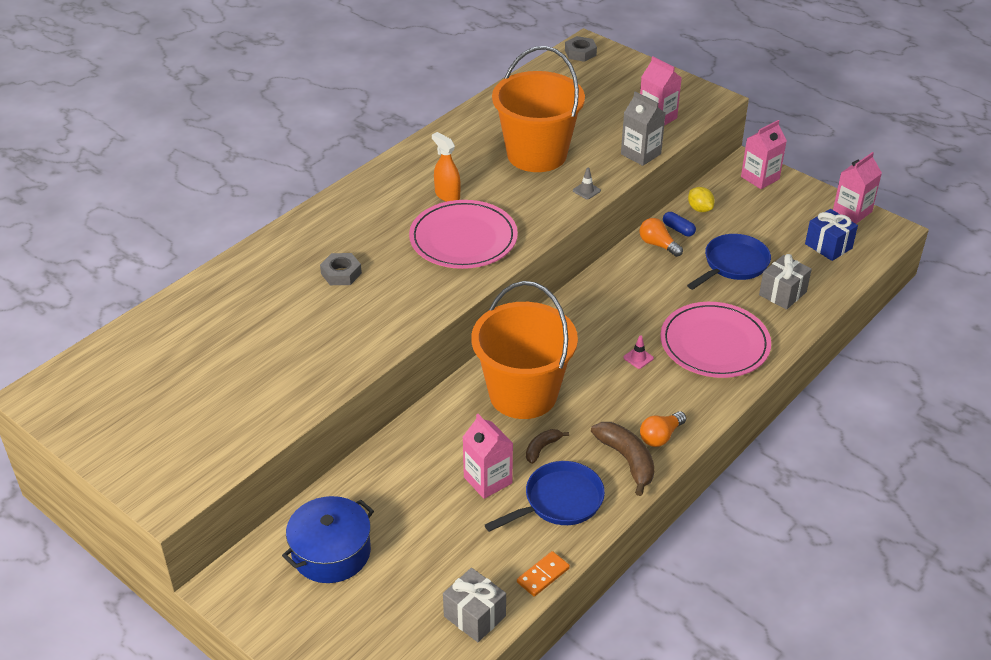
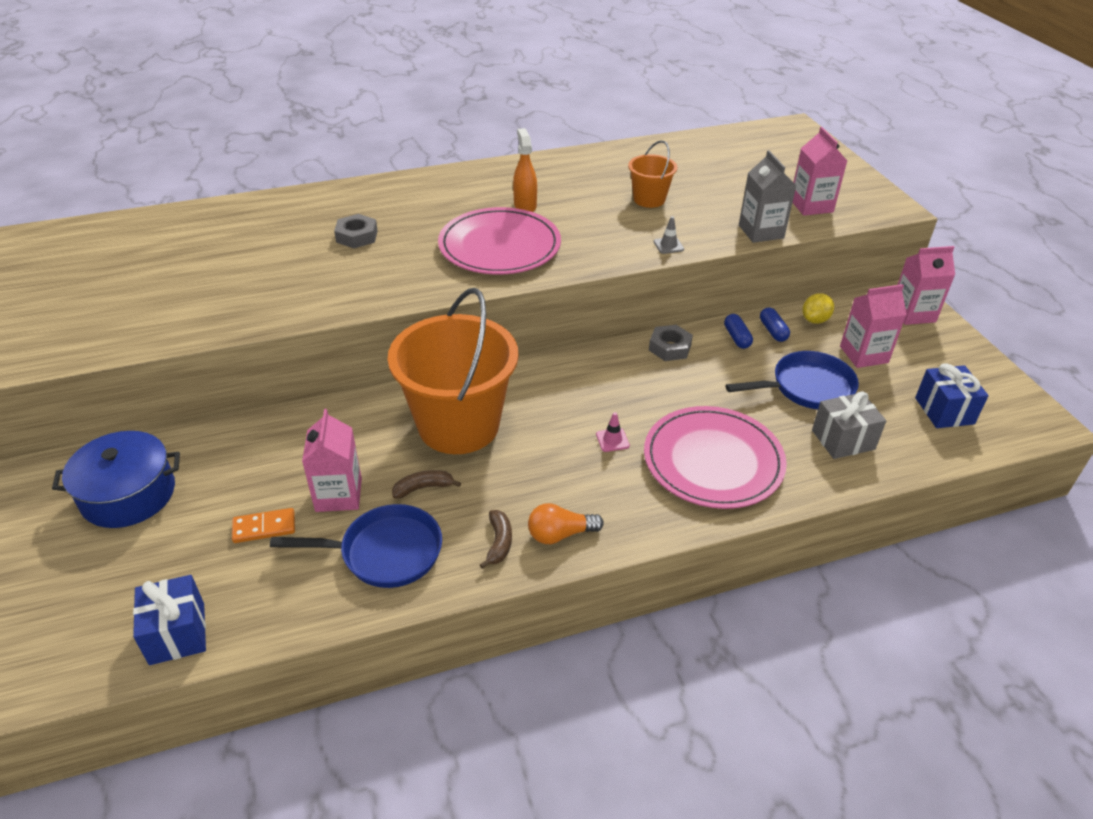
camera: 30 degrees right, 0 degrees up
(474, 616) = (177, 633): grey gift -> blue gift
(536, 154) = (649, 199): orange bucket -> orange bucket, size x0.47
(543, 575) = (288, 626): orange domino -> orange domino (264, 527)
(580, 53) = (780, 131): grey nut -> grey nut (670, 347)
(627, 460) = (499, 542): brown banana -> brown banana, size x0.57
(658, 245) = (736, 338): orange light bulb -> blue capsule
(699, 209) = (815, 320): yellow lemon -> yellow lemon turned 45 degrees clockwise
(852, 211) = (1005, 385): pink carton -> pink carton (863, 354)

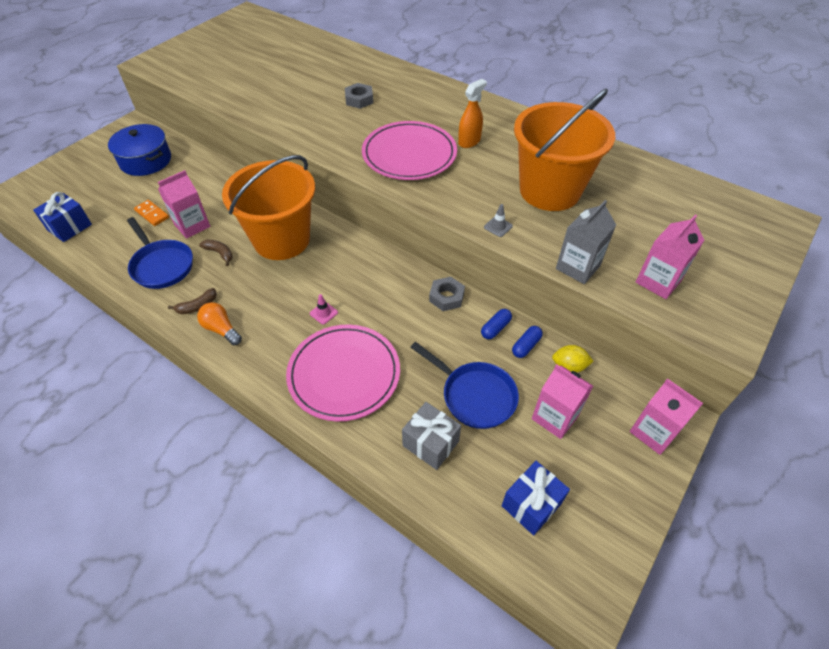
camera: 55 degrees right, 10 degrees up
(649, 199) = (549, 191): orange bucket -> orange bucket, size x2.12

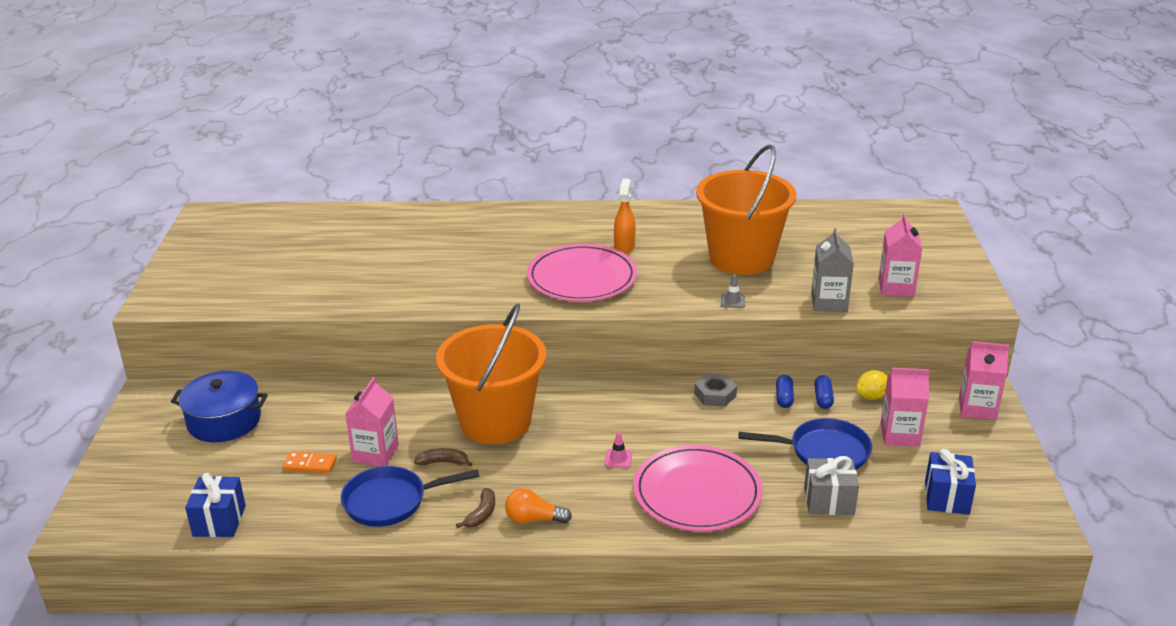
camera: 35 degrees left, 20 degrees down
(161, 265) = (390, 501): blue pan -> blue pan turned 150 degrees clockwise
(359, 99) = (467, 251): grey nut -> none

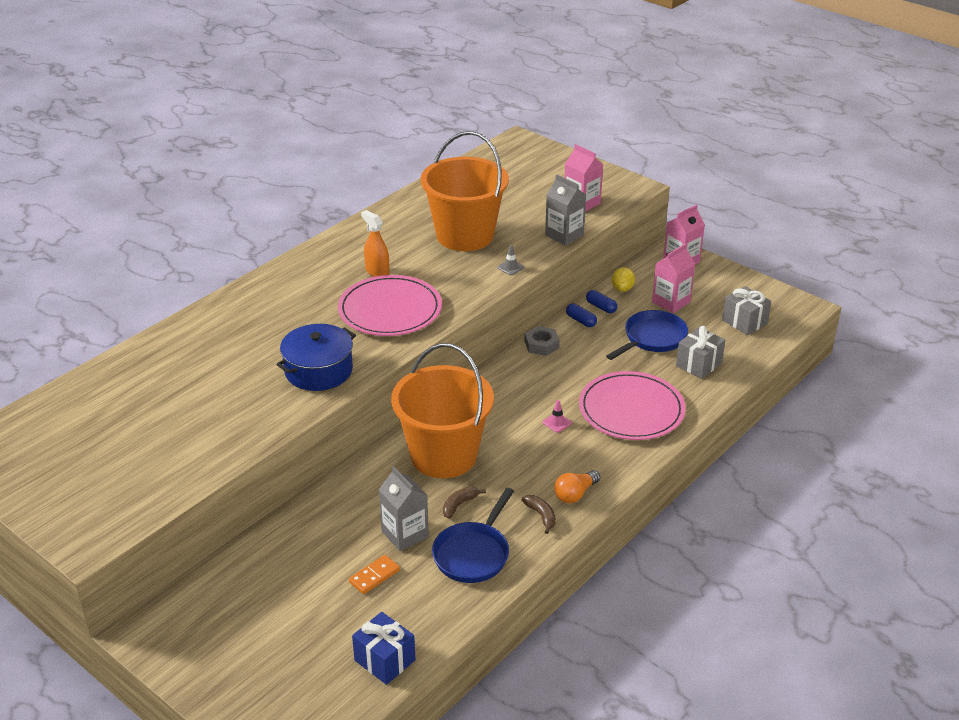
camera: 50 degrees left, 5 degrees up
(224, 421) = (248, 601): blue pot -> blue pot (318, 370)
(375, 453) = (405, 534): pink carton -> grey carton
(947, 497) = (744, 322): blue gift -> grey gift

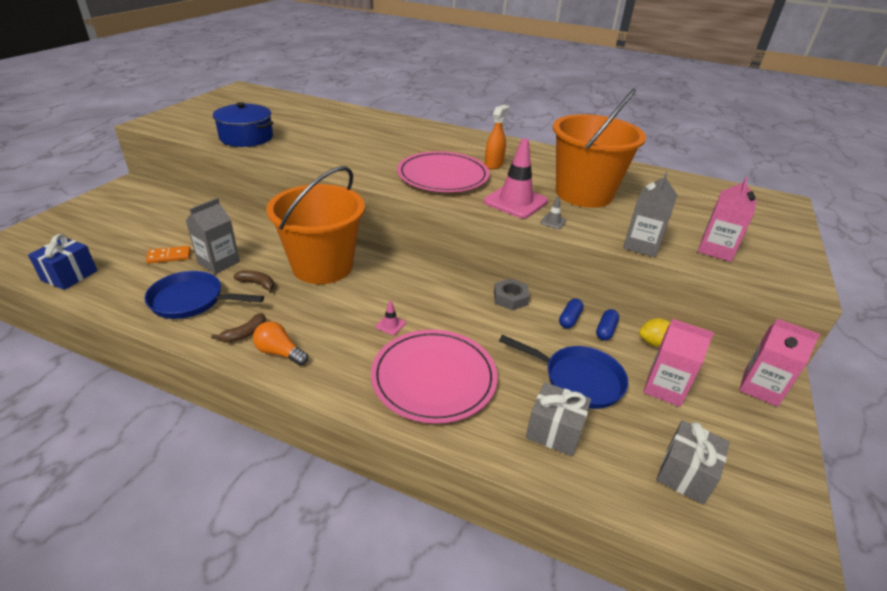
camera: 70 degrees right, 0 degrees up
(318, 370) = (347, 161): blue pot -> blue pot (246, 137)
(374, 576) = (169, 256): orange domino -> orange domino turned 45 degrees counterclockwise
(465, 278) = (515, 202): none -> pink traffic cone

